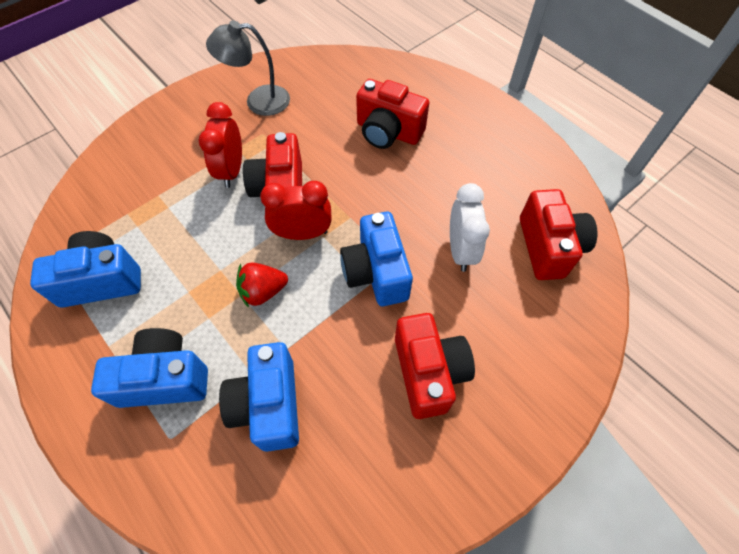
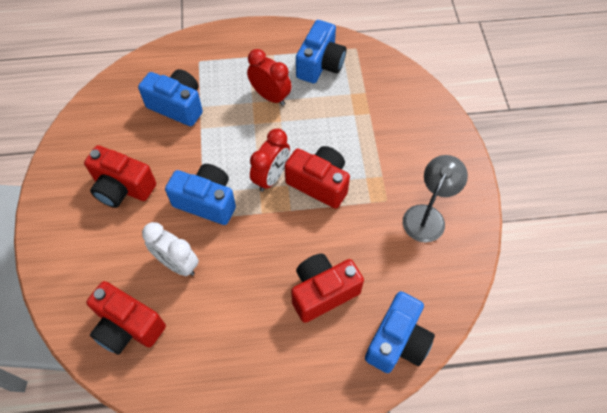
camera: 125 degrees right, 0 degrees up
(165, 378) = (232, 70): blue camera -> blue camera (397, 341)
(231, 171) = (361, 163): red clock -> red clock (270, 96)
(263, 291) = (246, 135): red strawberry -> none

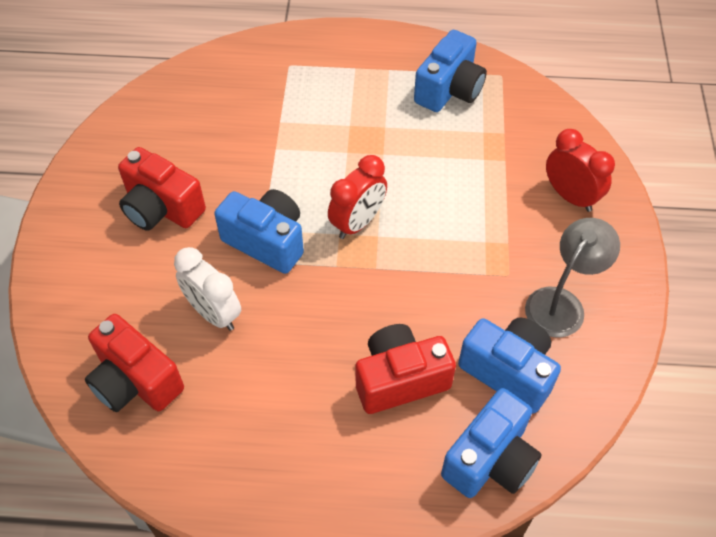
camera: 10 degrees right, 5 degrees down
(177, 106) = (251, 117): blue camera -> blue camera (508, 371)
(270, 96) = (375, 121): red clock -> red clock (570, 196)
(319, 183) = (420, 240): red camera -> none

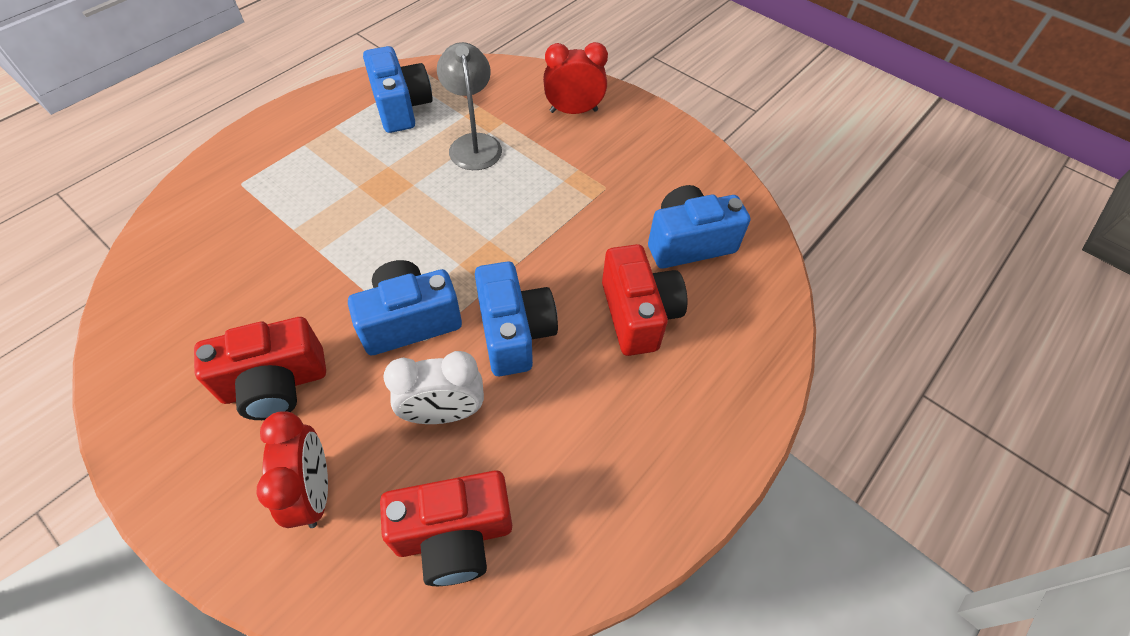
camera: 55 degrees left, 0 degrees up
(357, 223) = (462, 245): red clock -> red clock (314, 492)
(400, 379) = (638, 314): red camera -> red camera turned 150 degrees clockwise
(490, 459) = (754, 303): blue camera -> blue camera (514, 332)
(561, 303) = (657, 175): grey lamp -> grey lamp (474, 144)

